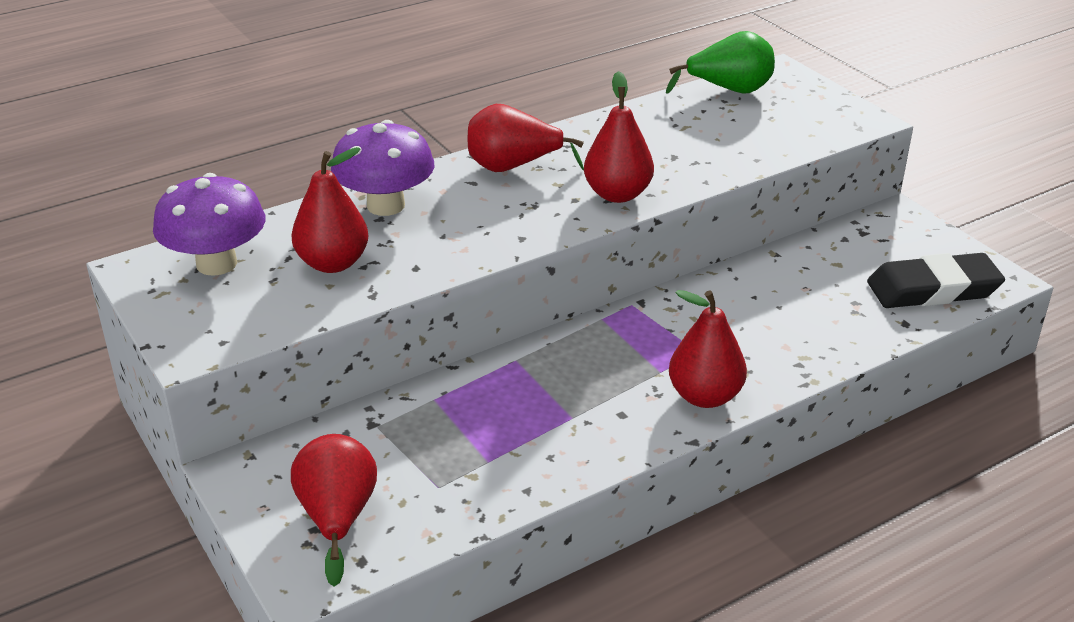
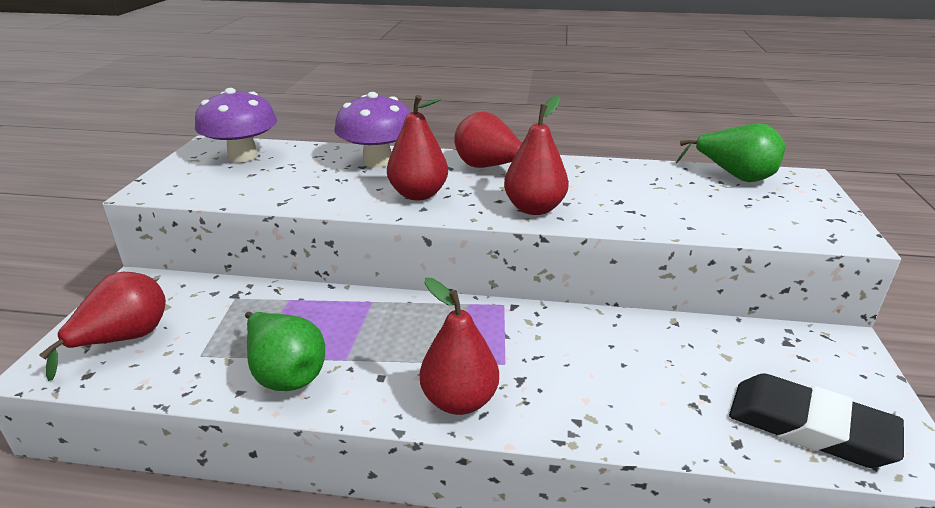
camera: 40 degrees right, 5 degrees down
(333, 263) = (294, 178): red pear -> red pear (418, 194)
(541, 455) = (285, 373): none -> green pear

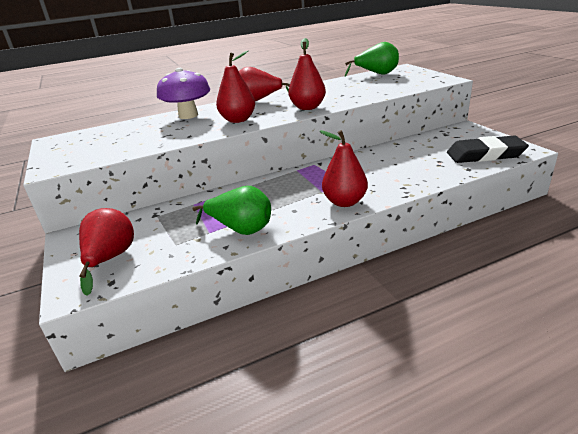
camera: 30 degrees left, 0 degrees up
(243, 156) = (91, 137): purple mushroom -> none

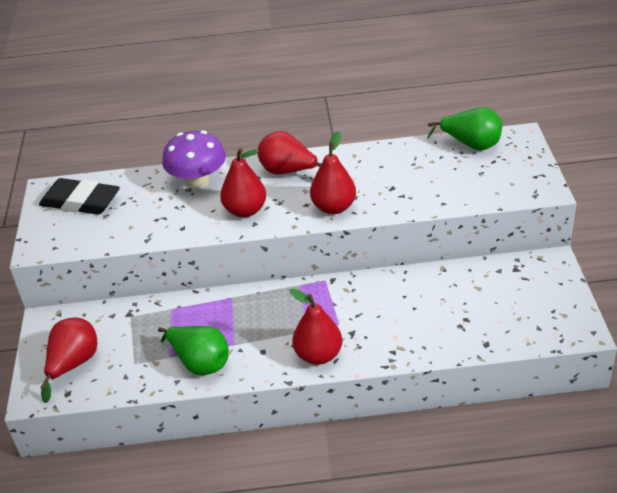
camera: 20 degrees right, 10 degrees up
(485, 154) = (527, 325): black eraser -> black eraser (80, 201)

